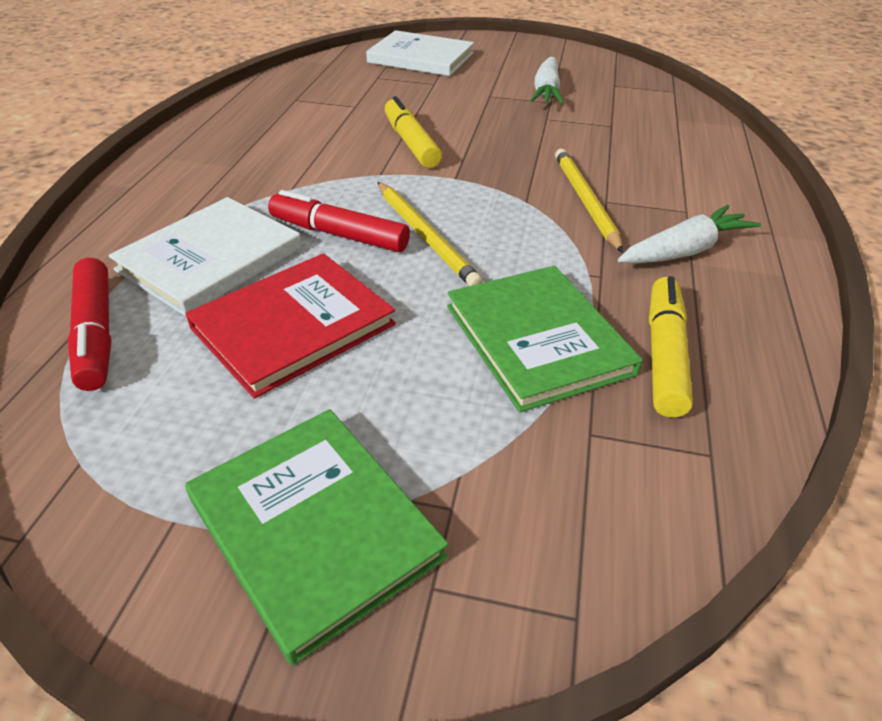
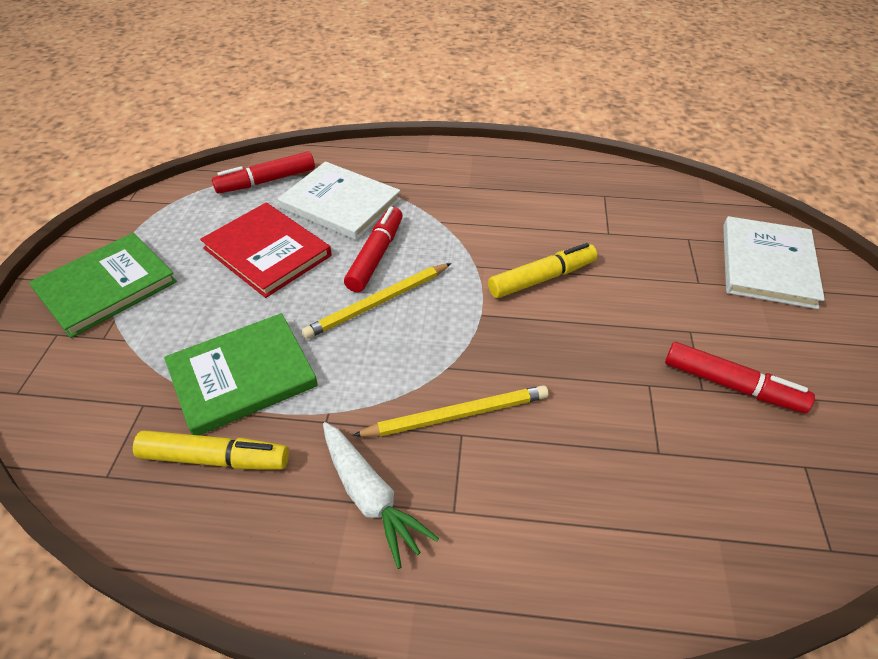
camera: 85 degrees right, 5 degrees up
(546, 92) = (731, 385): white carrot -> red marker

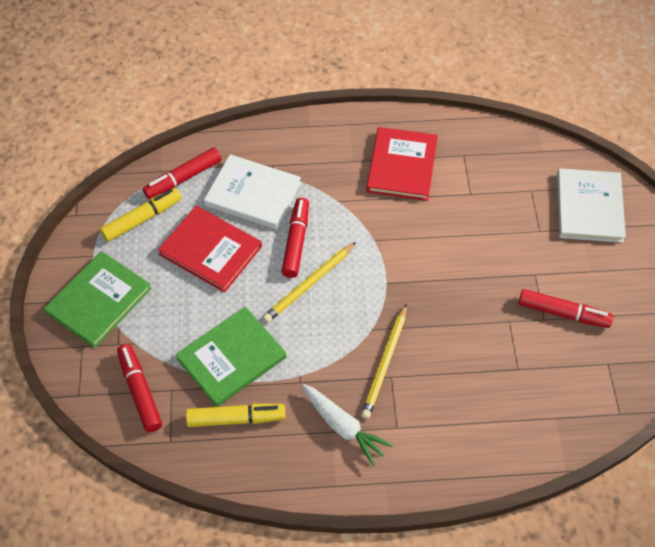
camera: 10 degrees left, 10 degrees up
(99, 400) = (140, 391): none -> red marker
(456, 415) = (385, 363): yellow pencil -> yellow pencil turned 135 degrees clockwise
(526, 197) = (402, 166): none -> red book
(541, 278) = (425, 244): yellow marker -> yellow marker (142, 219)

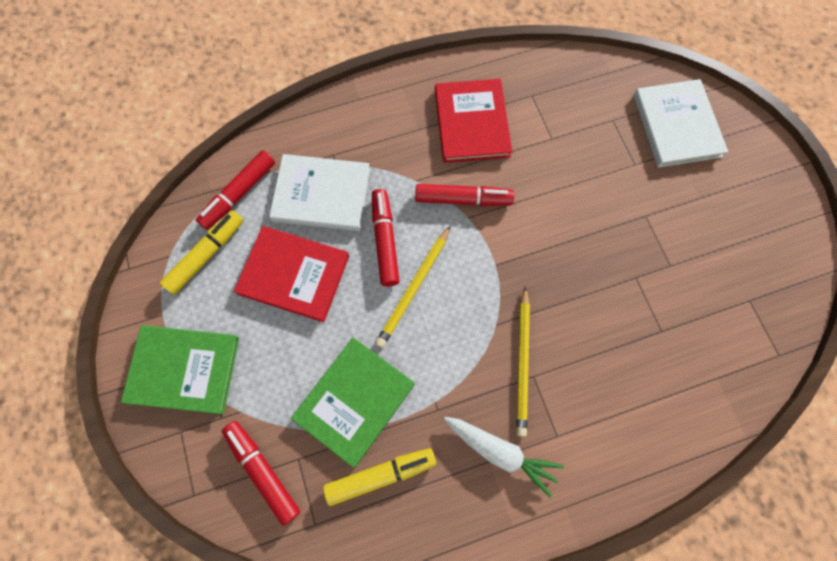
camera: 15 degrees left, 15 degrees up
(98, 301) = (184, 369): green book -> green book turned 75 degrees clockwise
(563, 313) = (687, 254): red marker -> red marker (462, 199)

